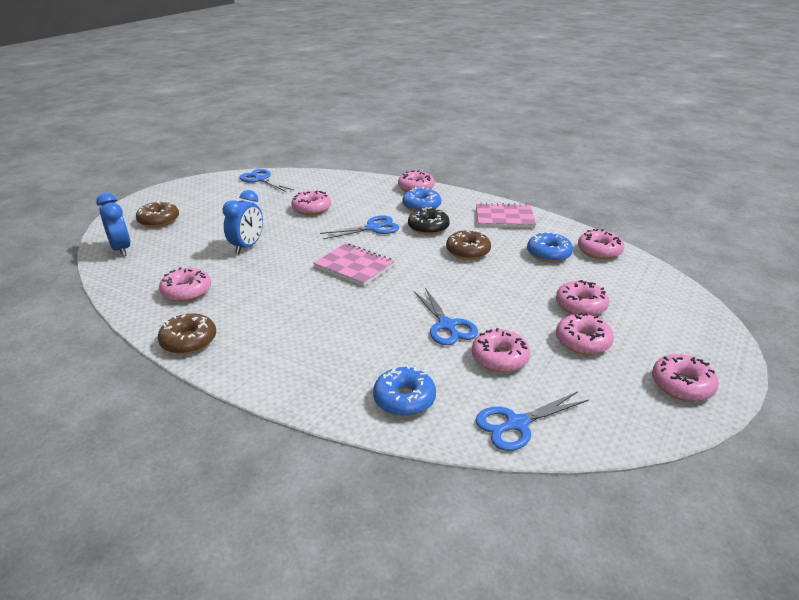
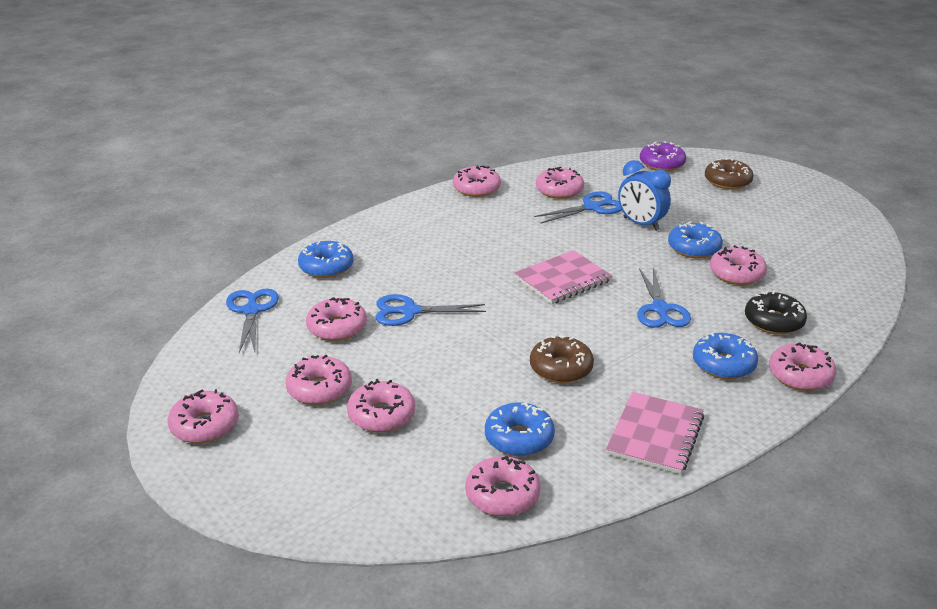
camera: 110 degrees right, 0 degrees up
(121, 249) = (662, 164): blue clock -> purple donut
(189, 341) = (476, 188): brown donut -> pink donut
(261, 179) = (851, 249): blue scissors -> blue scissors (592, 207)
(280, 224) = (694, 248): none -> blue donut
(428, 227) = (646, 353): black donut -> black donut (774, 321)

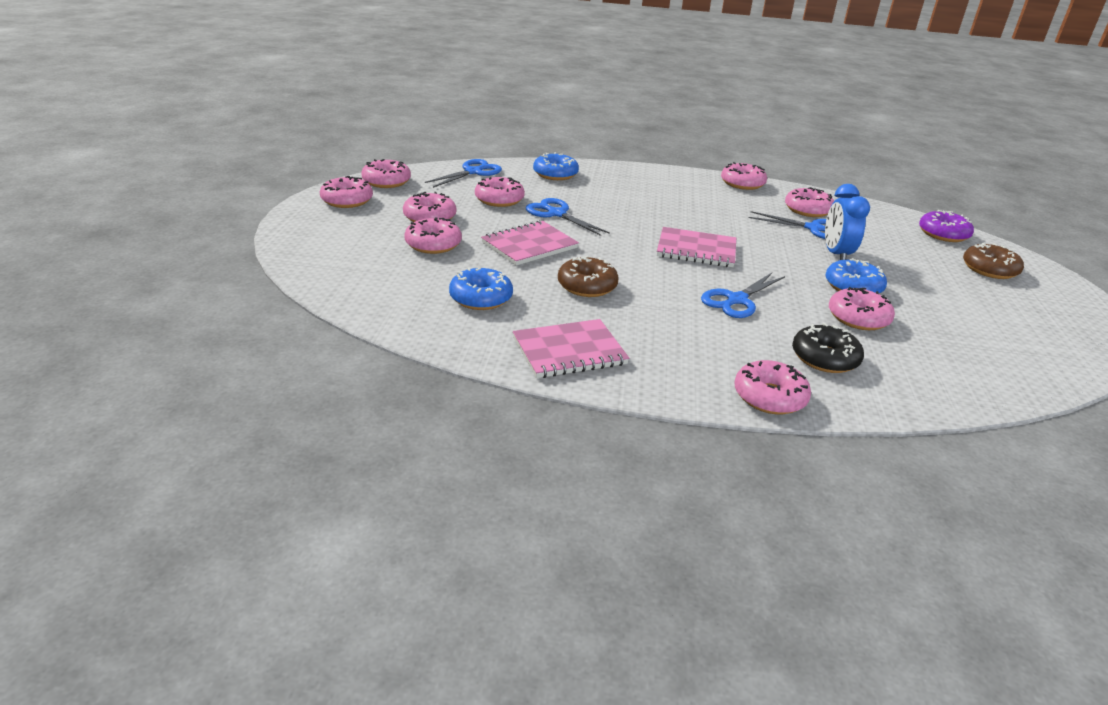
camera: 45 degrees right, 0 degrees up
(453, 360) = (529, 245): none -> pink notebook
(502, 495) = (410, 313): pink donut -> pink donut (386, 181)
(723, 364) = (715, 353): blue donut -> none

